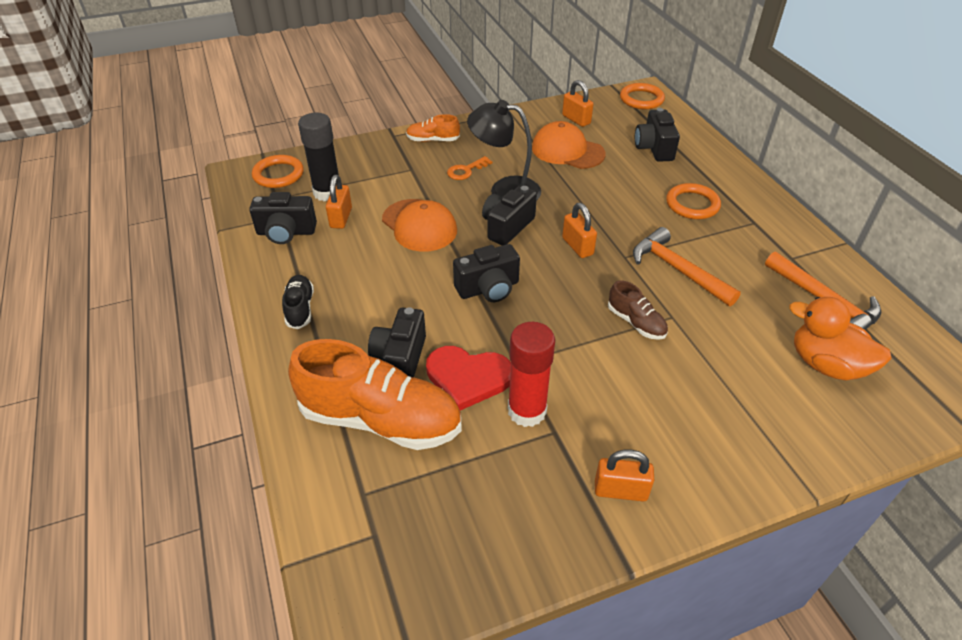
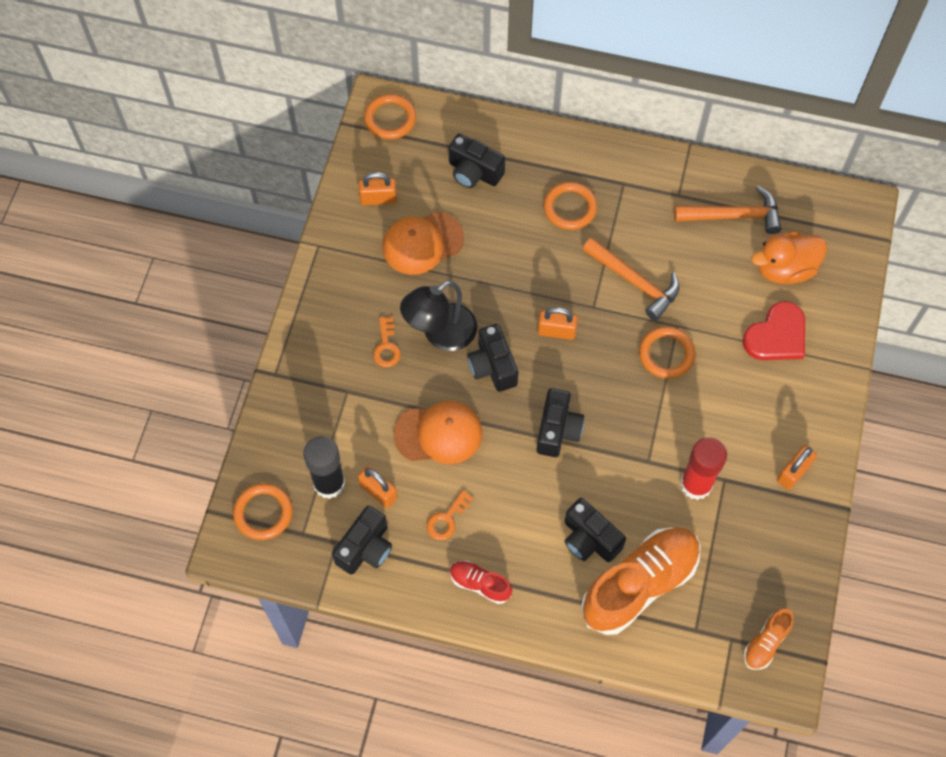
camera: 55 degrees left, 20 degrees up
(300, 308) = (480, 584): black shoe -> red shoe
(346, 263) = (447, 519): none -> orange key
(433, 140) = (312, 344): orange shoe -> orange shoe (766, 643)
(468, 377) = (640, 503): red heart -> red heart (777, 336)
(636, 323) = (666, 354): brown shoe -> orange ring
(678, 270) = (634, 282): orange hammer -> orange hammer turned 135 degrees counterclockwise

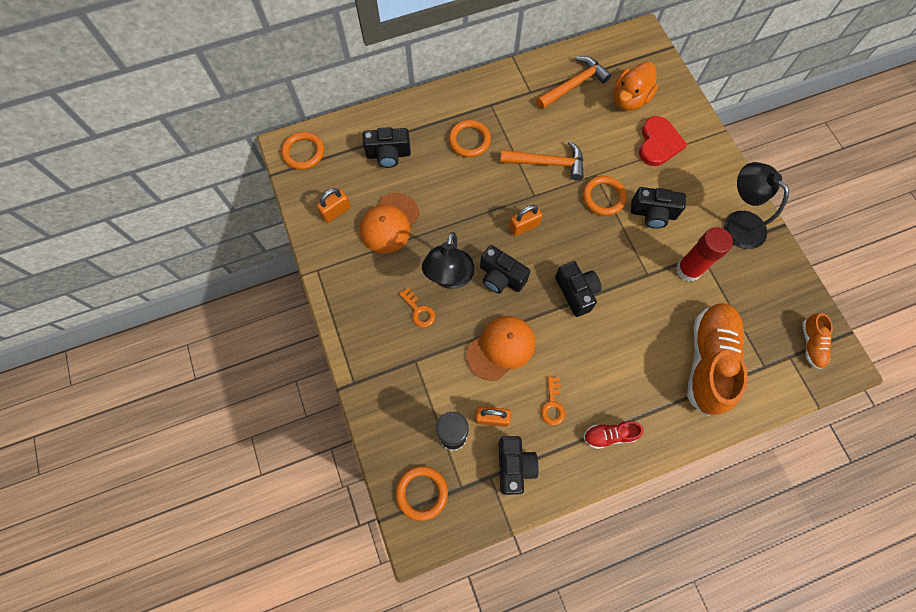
camera: 35 degrees left, 5 degrees up
(589, 539) = (653, 352): black camera -> black camera (653, 214)
(793, 472) = (737, 223): orange padlock -> black lamp

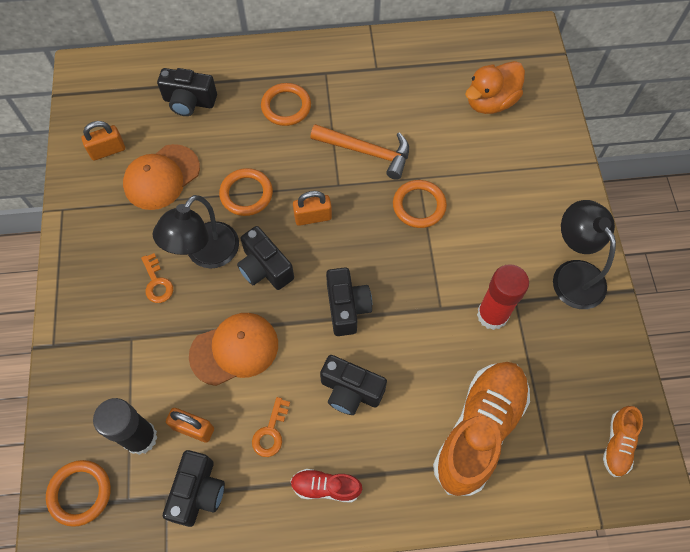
camera: 15 degrees right, 5 degrees down
(303, 152) = (97, 79): orange ring -> orange ring (246, 194)
(574, 85) = (429, 71): orange hammer -> none
(653, 214) = (472, 239): black camera -> black camera (350, 391)
(658, 143) = (507, 159): red heart -> none

